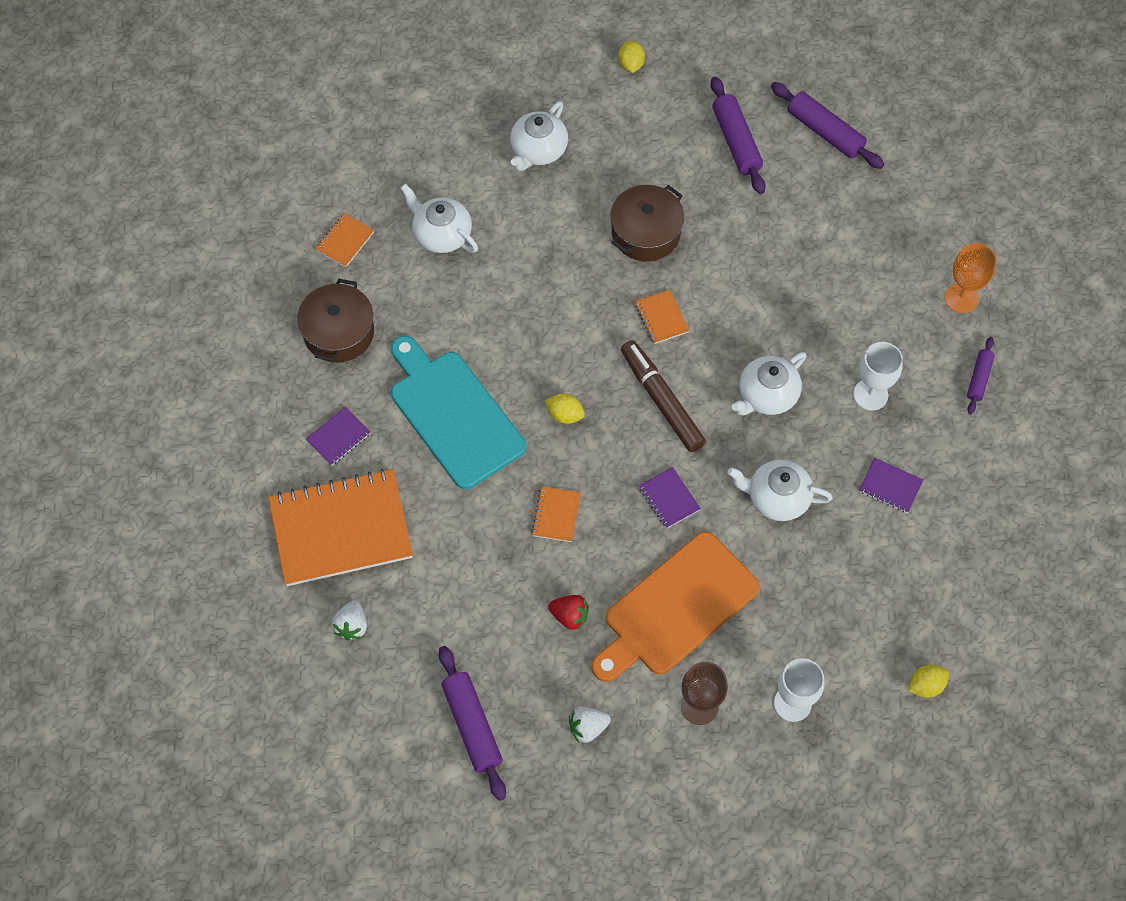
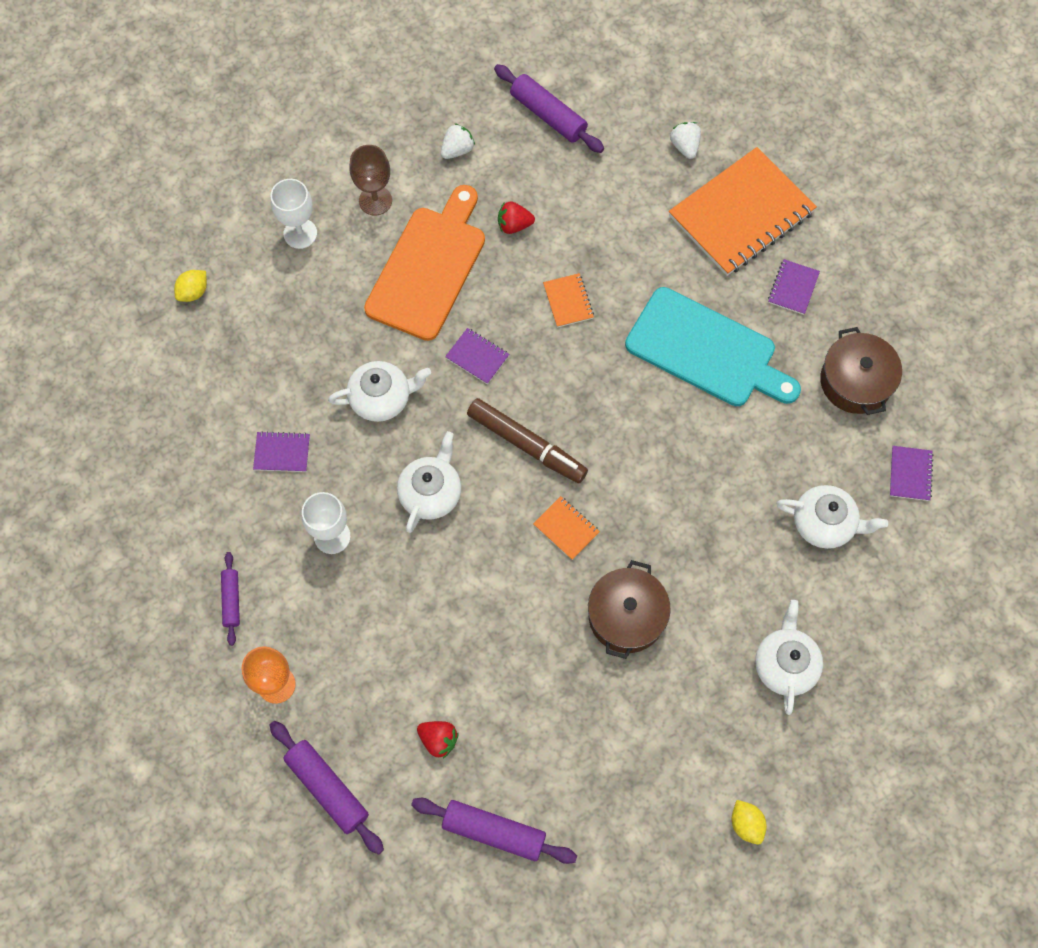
camera: 155 degrees right, 5 degrees up
(345, 241) = (910, 474): orange notebook -> purple notebook
(565, 415) = (607, 393): yellow lemon -> none
(736, 141) = (584, 773): purple rolling pin -> purple rolling pin (327, 788)
(842, 207) = (438, 740): none -> red strawberry

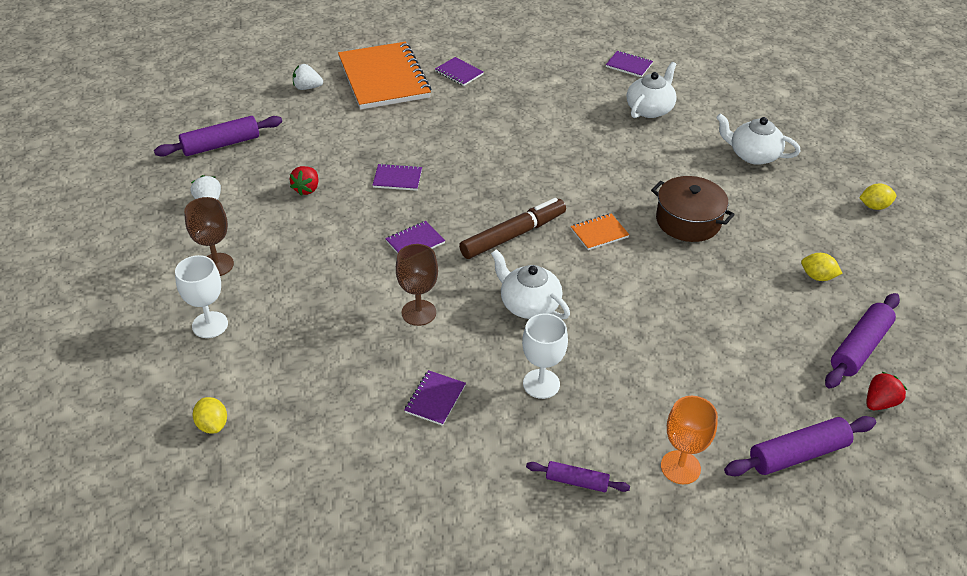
camera: 70 degrees left, 25 degrees down
(381, 398) = (418, 313): white teapot -> brown goblet
(429, 268) = (309, 249): orange cutting board -> none
(438, 740) = (767, 361): red strawberry -> red strawberry (880, 402)
(568, 301) = (397, 179): orange notebook -> purple notebook
(589, 773) = (817, 277): none -> yellow lemon
(706, 351) = (485, 123): turquoise cutting board -> none
(855, 381) = (548, 67): brown pot -> none

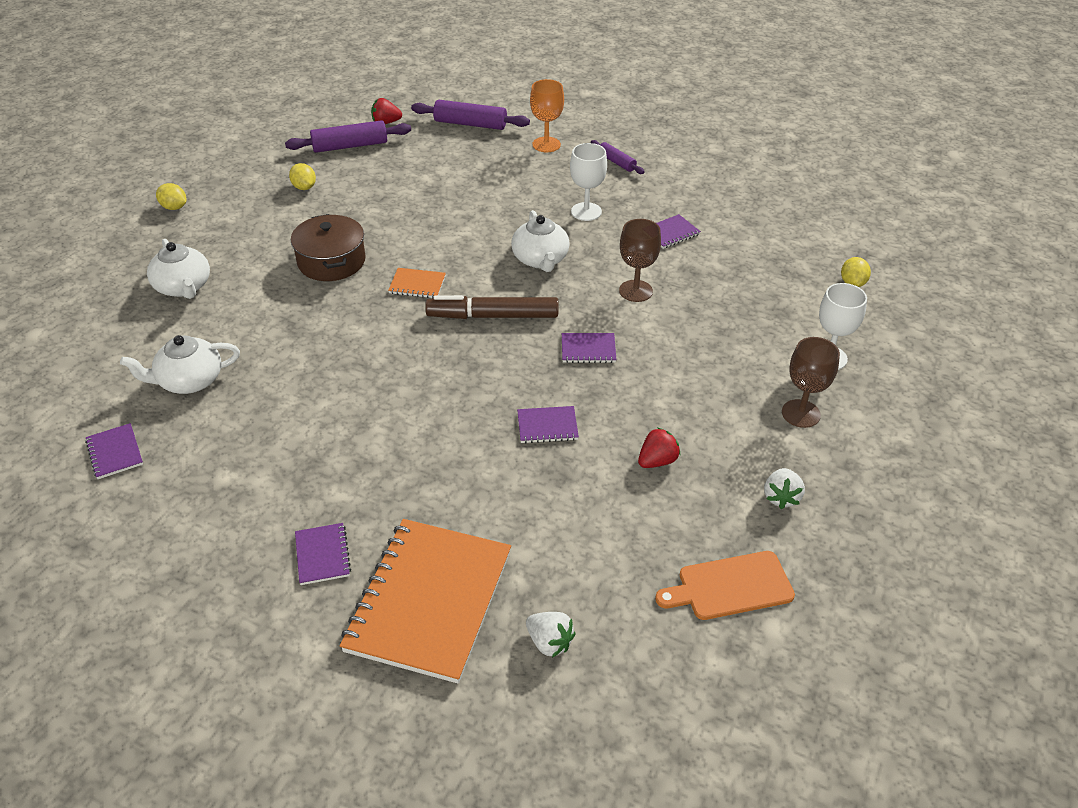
camera: 145 degrees left, 0 degrees up
(221, 144) = (730, 586): purple rolling pin -> orange cutting board
(397, 179) = (547, 426): purple notebook -> purple notebook turned 45 degrees counterclockwise

